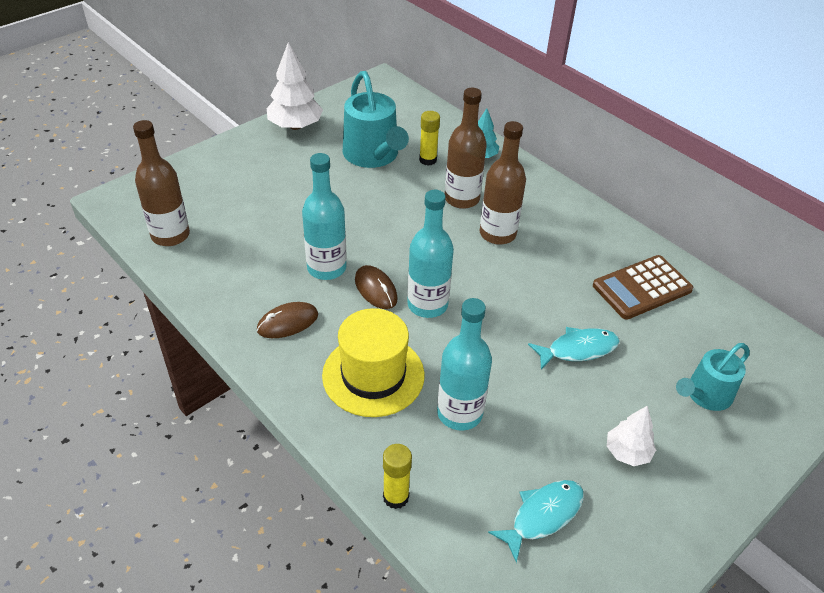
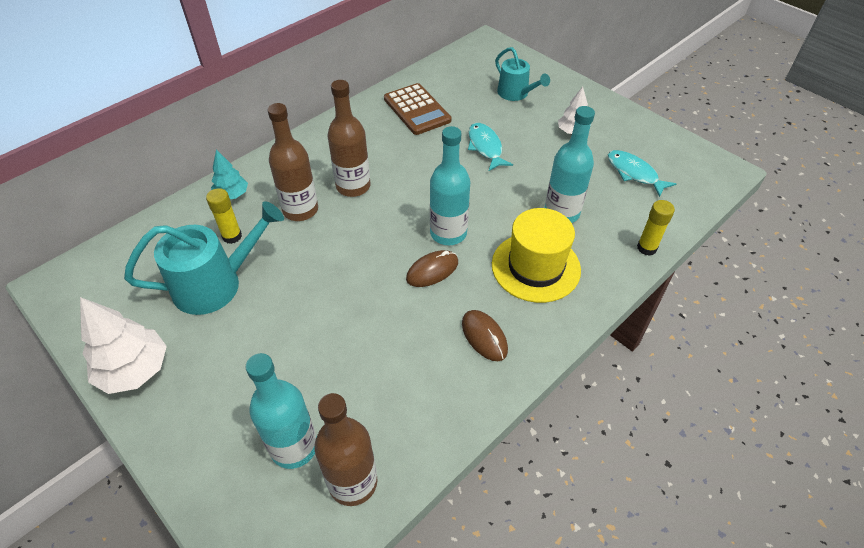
camera: 90 degrees left, 5 degrees up
(326, 268) = (405, 312): turquoise bottle -> turquoise bottle (294, 447)

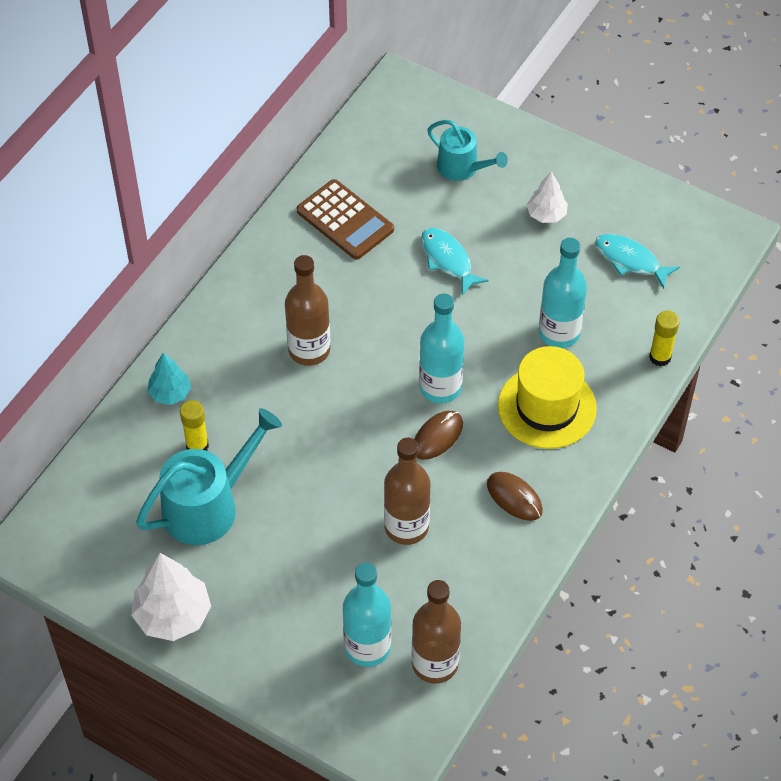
camera: 15 degrees left, 5 degrees up
(300, 210) = (260, 395): brown bottle -> brown bottle (406, 527)

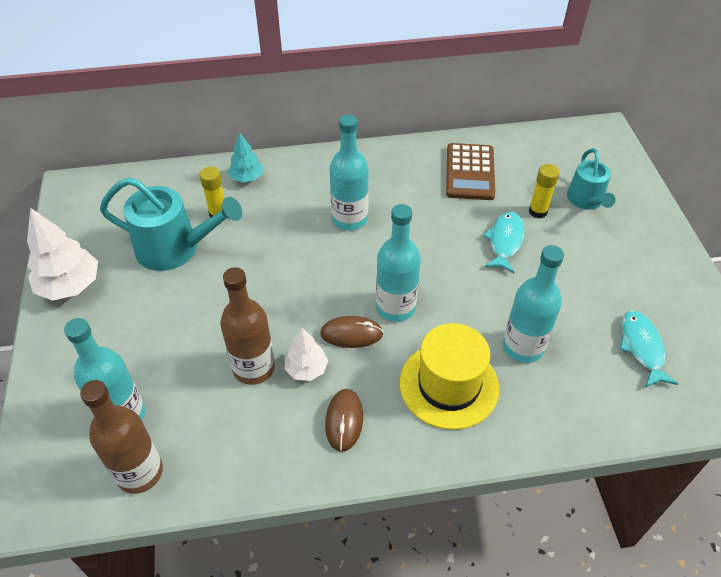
camera: 50 degrees right, 5 degrees down
(309, 350) = (349, 219): brown bottle -> turquoise bottle
(546, 214) = (612, 269): white tree -> white tree (306, 369)
(660, 357) = (582, 432): yellow glue stick -> yellow glue stick (538, 211)

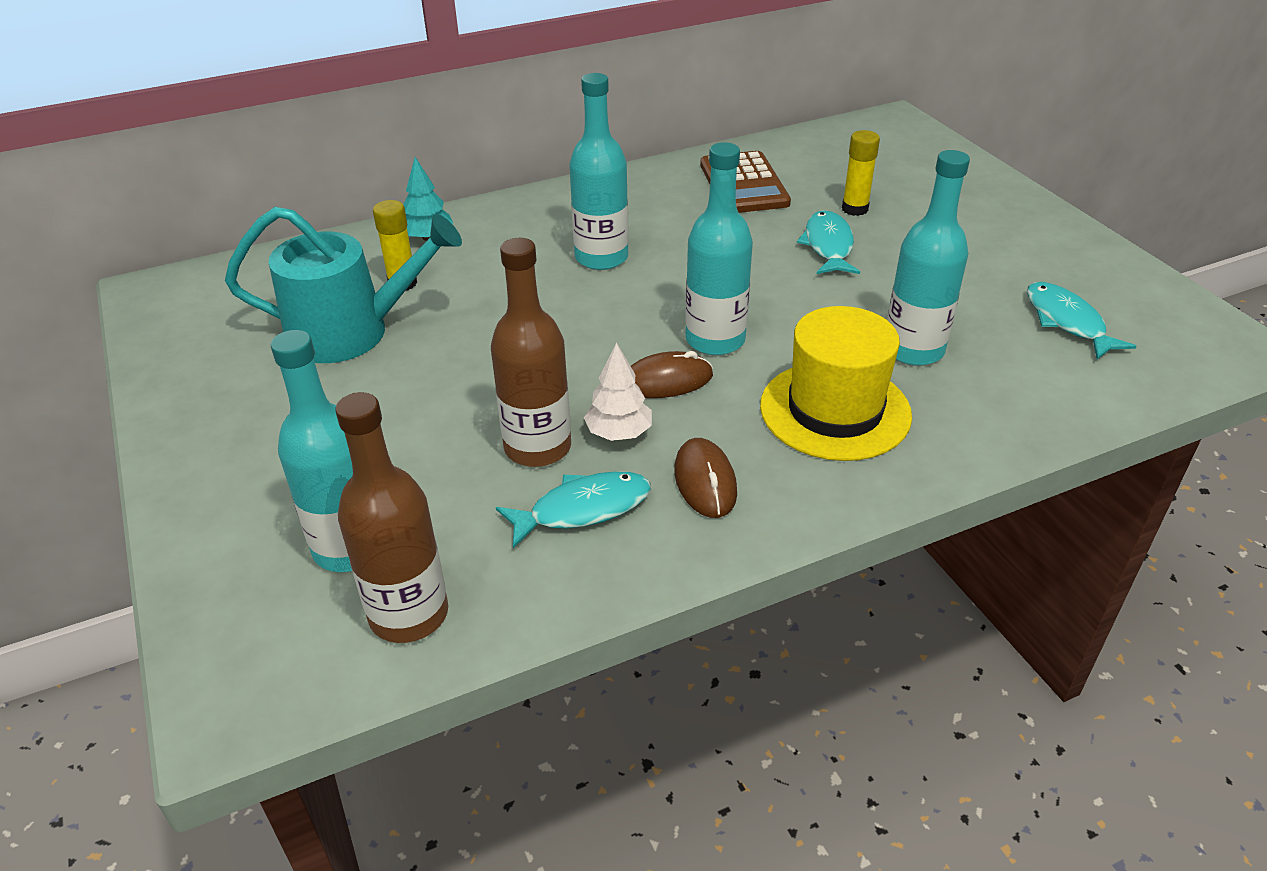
camera: 15 degrees left, 10 degrees down
(70, 286) = (194, 405): white tree -> none
(263, 422) = (583, 509): none -> turquoise fish
(586, 200) = (911, 188): turquoise watering can -> none

